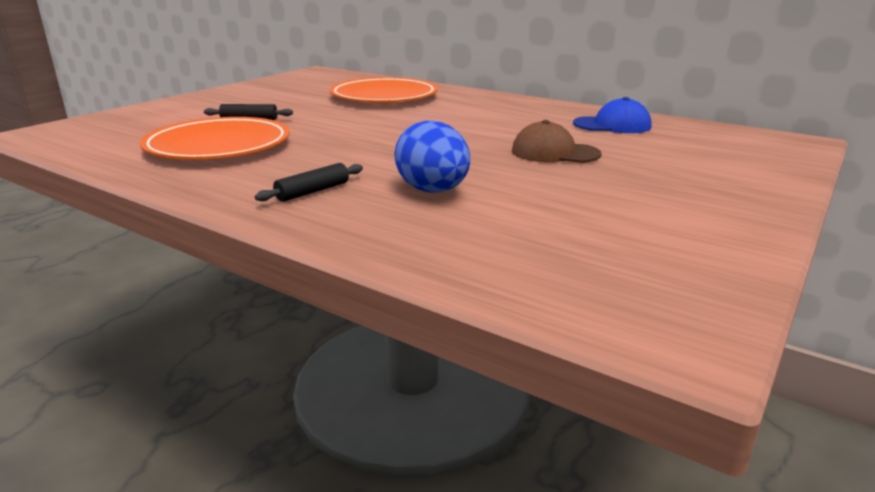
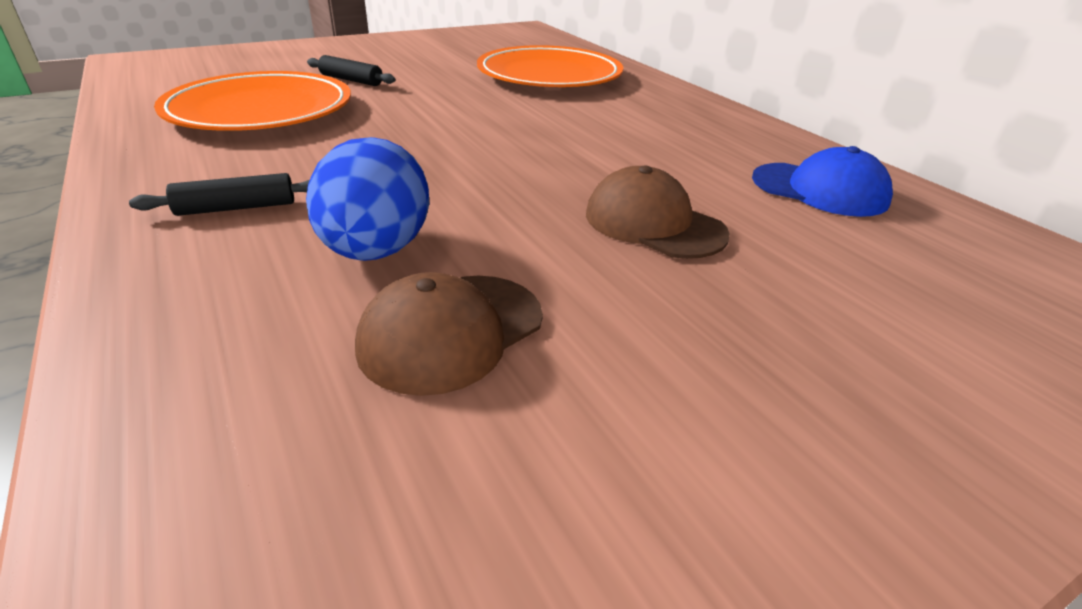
camera: 25 degrees right, 10 degrees up
(524, 208) = (451, 331): none -> brown cap

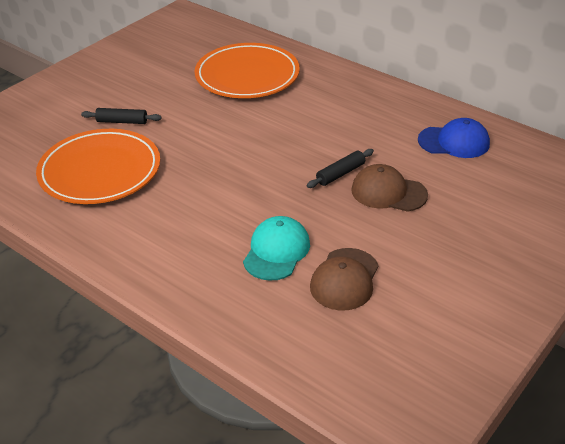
camera: 20 degrees left, 5 degrees up
(236, 208) = (181, 249): black rolling pin -> black rolling pin (340, 174)
(376, 251) = (276, 251): blue egg -> turquoise cap

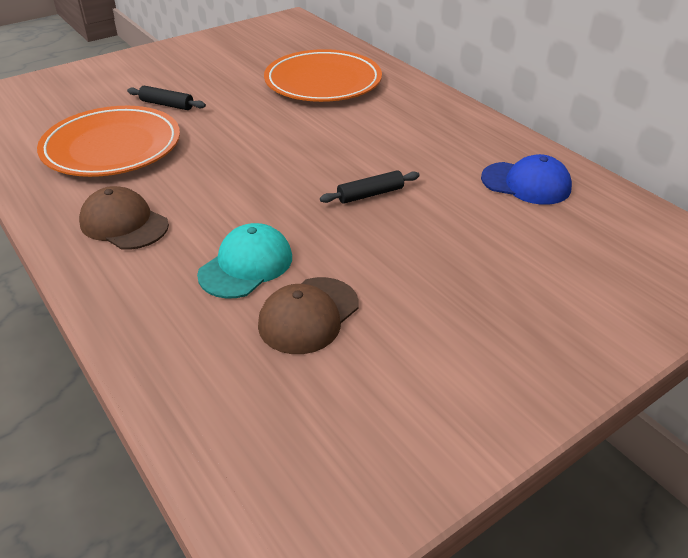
camera: 15 degrees right, 0 degrees up
(388, 192) = (417, 225): brown cap -> brown cap (124, 224)

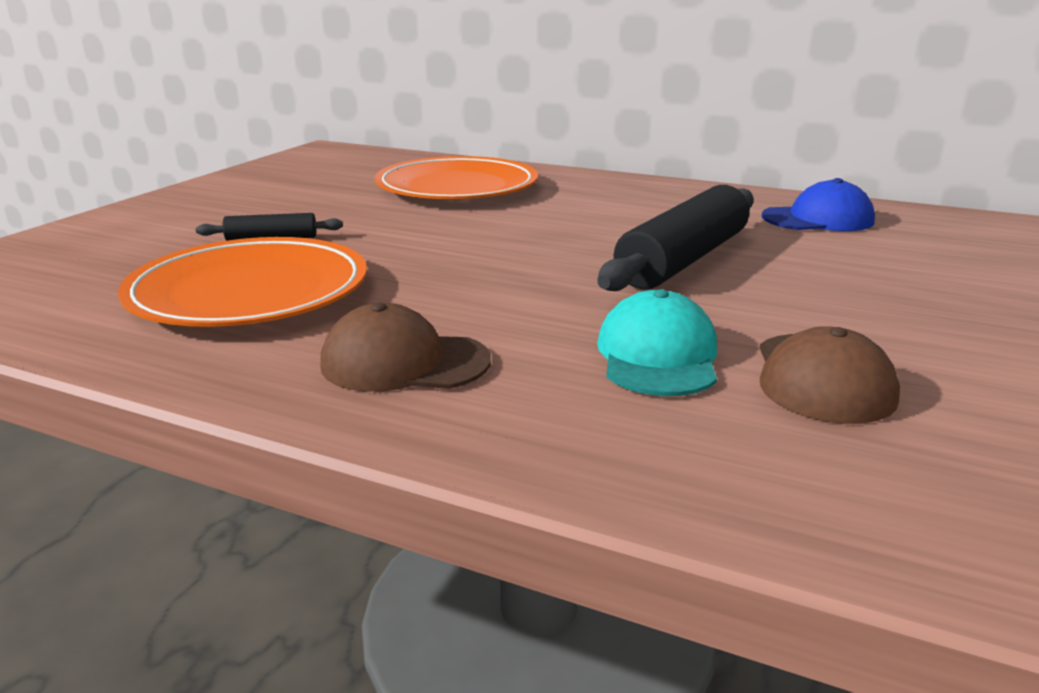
camera: 30 degrees left, 15 degrees down
(370, 194) = (683, 260): black rolling pin -> black rolling pin, size x2.12

